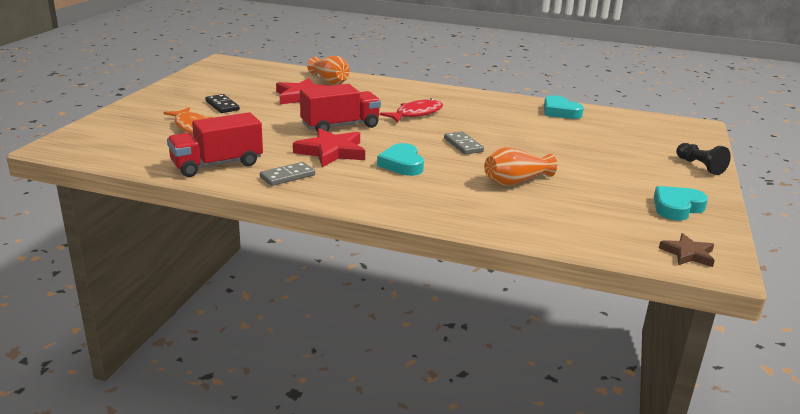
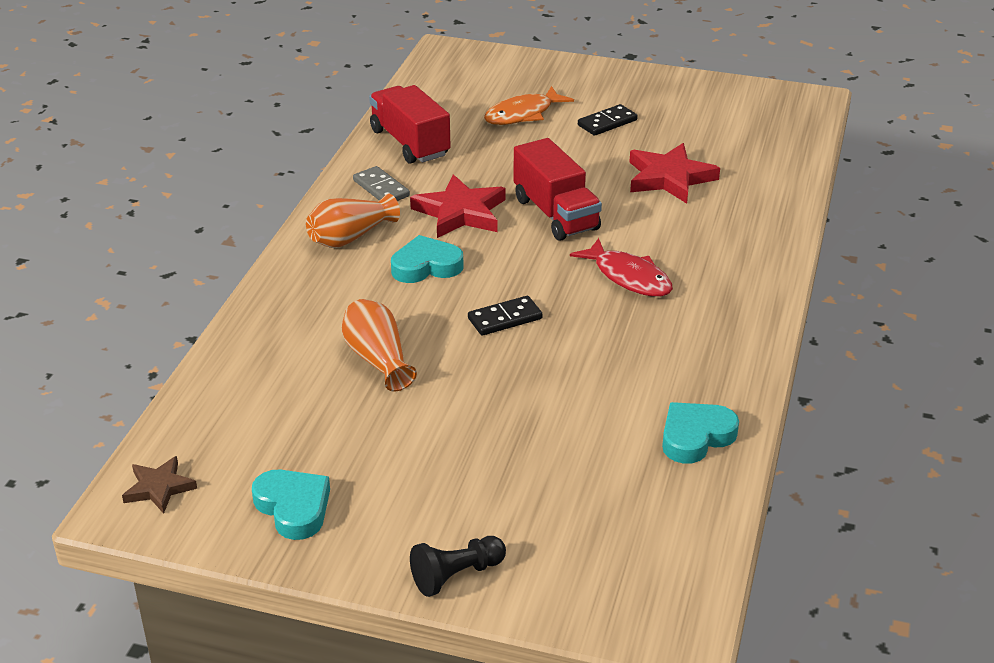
camera: 90 degrees right, 10 degrees up
(329, 81) = (758, 194): orange vase -> orange vase (350, 237)
(463, 145) = (505, 318): grey domino -> black domino

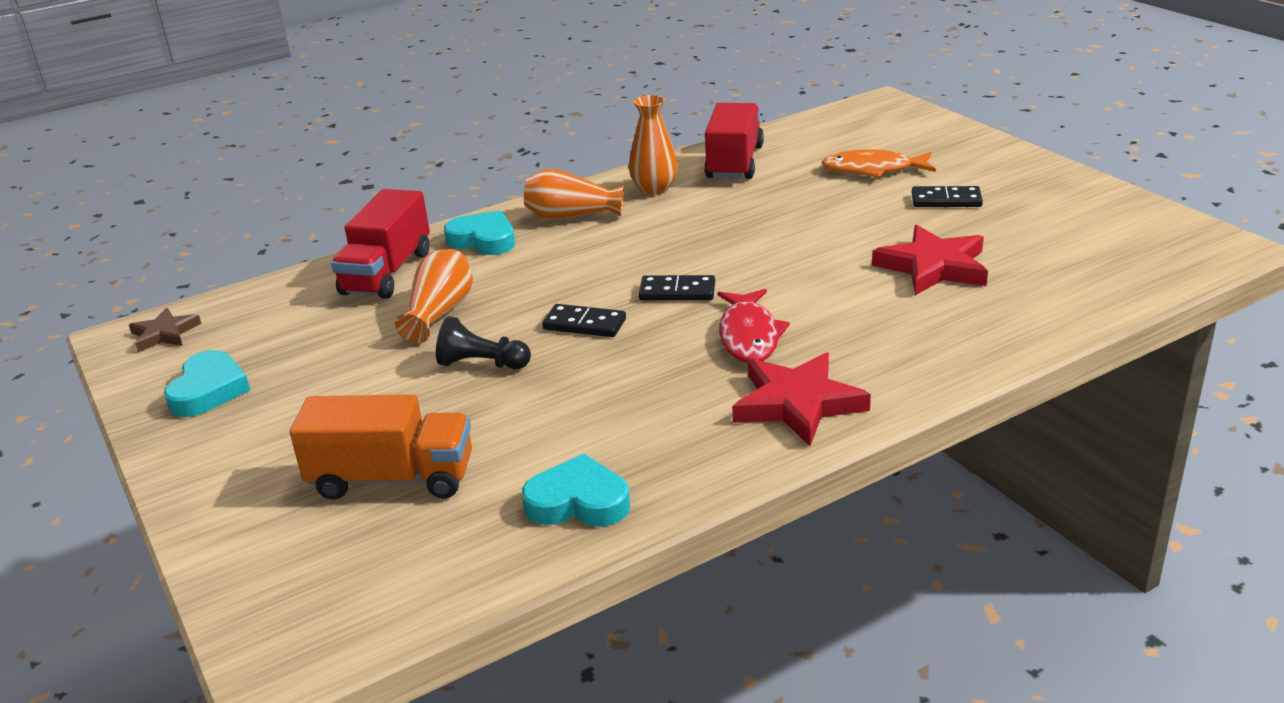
camera: 45 degrees right, 5 degrees down
(381, 188) = (654, 189): grey domino -> orange vase
(426, 266) = (591, 259): turquoise heart -> turquoise heart (483, 240)
(456, 575) = (213, 503): black pawn -> black pawn (482, 364)
(460, 212) = (688, 228): red star -> red star (797, 404)
(531, 265) = (677, 291): none -> black domino
(554, 488) = (392, 478): none -> orange truck
(555, 214) = (769, 258): red truck -> red truck (387, 273)

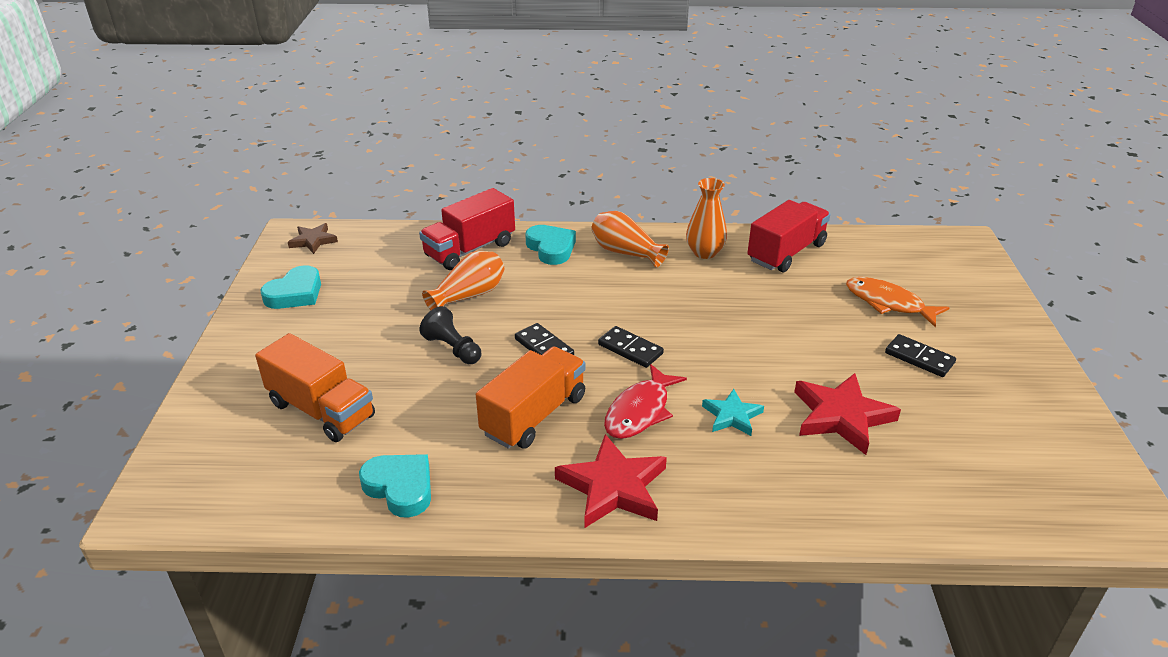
camera: 30 degrees right, 5 degrees up
(646, 382) = (534, 415): none -> orange truck
(839, 305) = (732, 416): none -> turquoise star

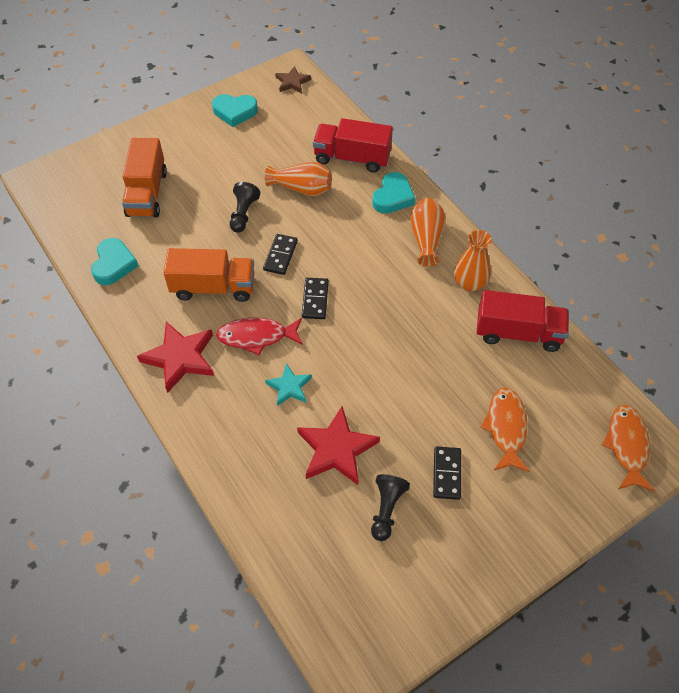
camera: 55 degrees right, 20 degrees up
(940, 414) = (386, 509): none -> black pawn
(949, 253) = (627, 446): none -> orange fish

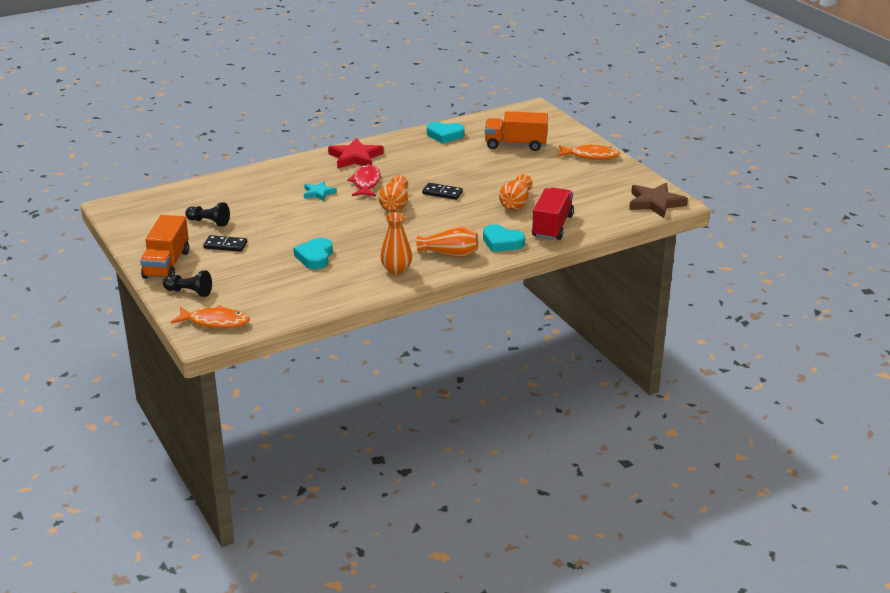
camera: 95 degrees right, 25 degrees down
(213, 287) = (416, 168): orange truck -> orange truck (166, 264)
(235, 112) = (612, 177): turquoise heart -> turquoise heart (315, 257)
(243, 214) = (489, 180): black pawn -> black pawn (189, 292)
(292, 82) = (655, 203): brown star -> brown star, size x1.70
(315, 300) = (395, 205): black domino -> orange vase
(336, 449) = (262, 207): red star -> none
(506, 428) = (252, 272): orange fish -> orange fish (590, 156)
(518, 333) = (338, 286): red truck -> none

